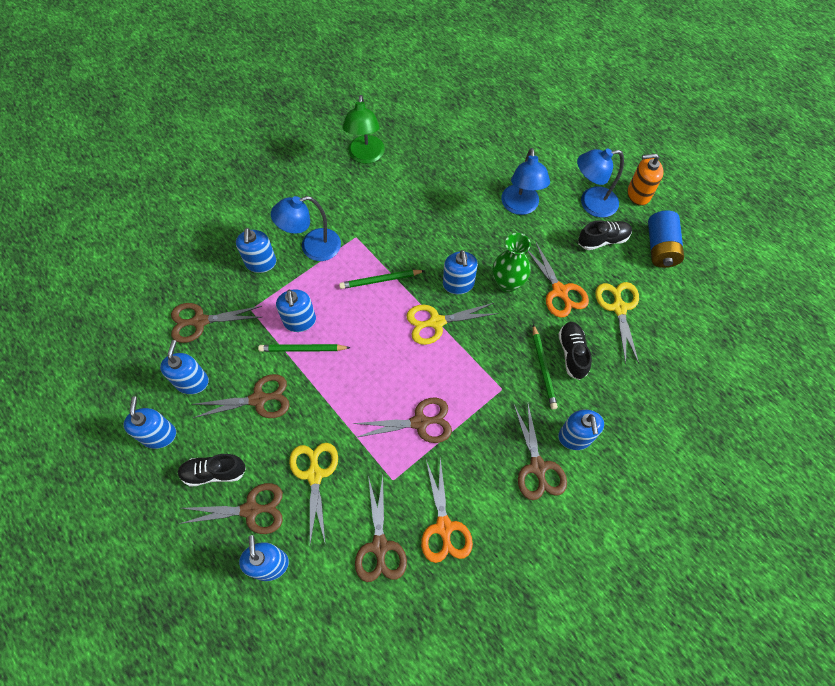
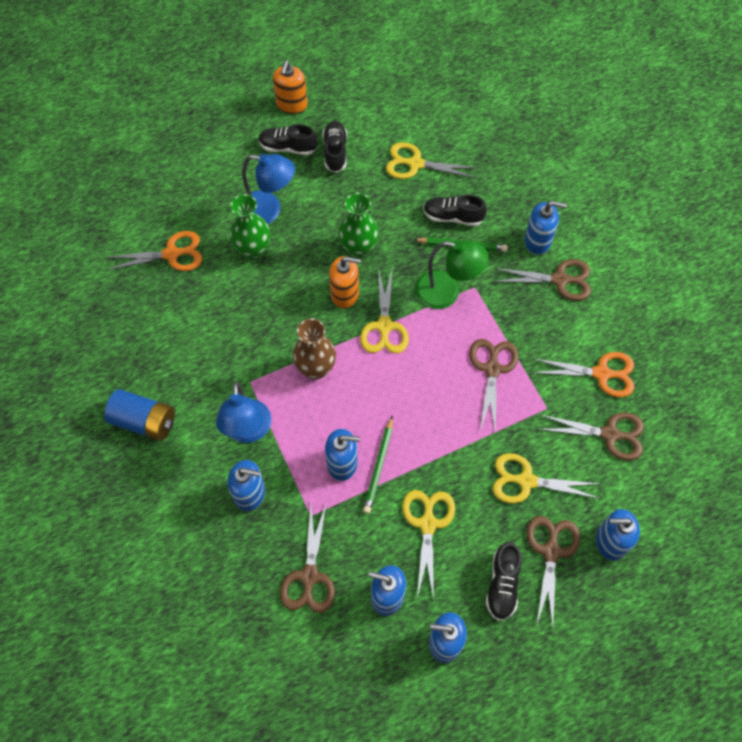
camera: 75 degrees left, 0 degrees up
(259, 399) = (427, 523): brown scissors -> yellow scissors
(365, 156) = (137, 346): green lamp -> green lamp (447, 292)
(380, 280) = (316, 369): green pencil -> brown vase
(458, 284) = (345, 294): blue soap dispenser -> orange soap dispenser
(477, 206) = (253, 250): none -> green vase
(560, 291) = (382, 206): orange scissors -> orange scissors (172, 254)
(591, 203) = (288, 148): blue lamp -> black shoe
(660, 247) = (360, 109): blue battery -> blue battery (144, 421)

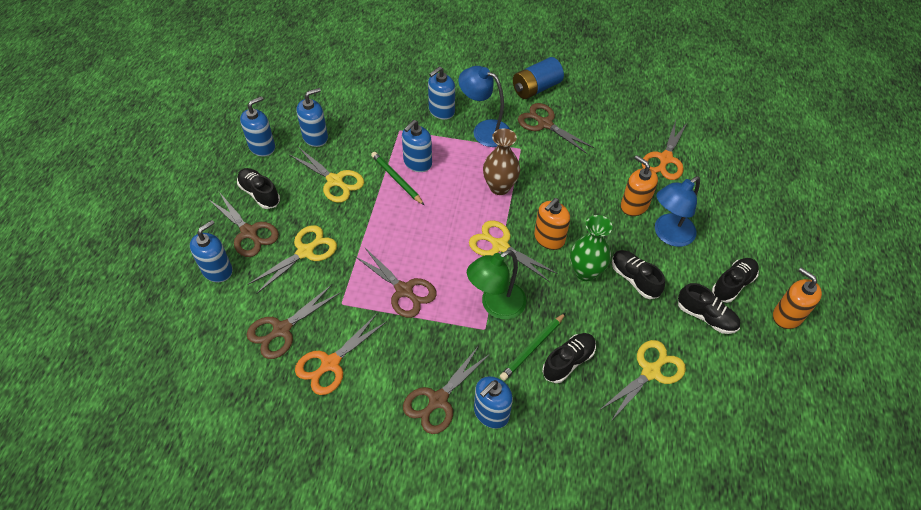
camera: 125 degrees right, 10 degrees down
(253, 250) = (634, 205): green vase -> orange soap dispenser
(309, 577) = (363, 110): brown scissors -> brown scissors (544, 124)
(337, 212) = (634, 279): none -> black shoe

